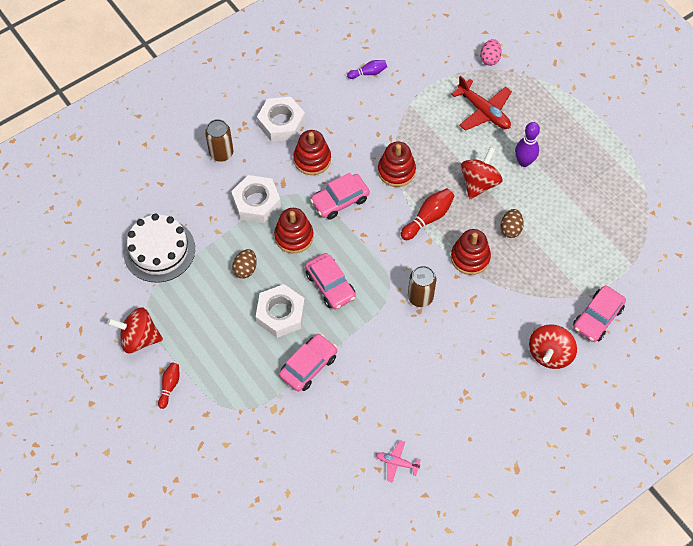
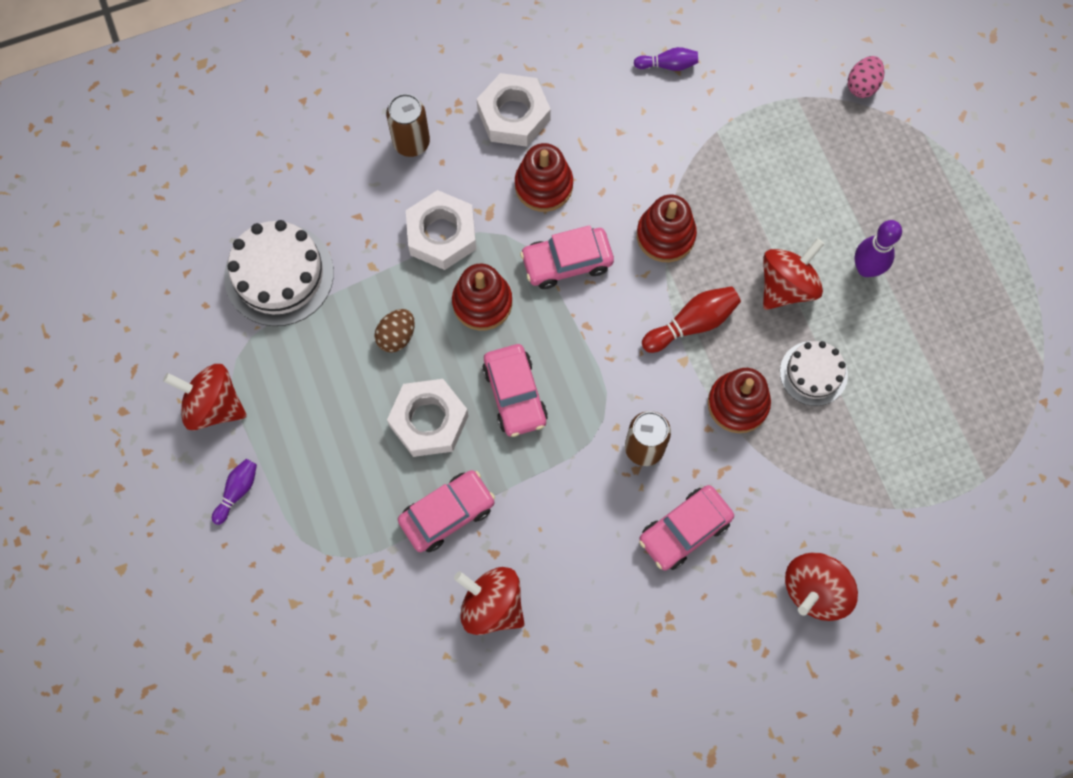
camera: 15 degrees right, 10 degrees up
(169, 386) = (237, 491): red bowling pin -> purple bowling pin
(353, 413) = (492, 605): none -> red spinning top
(396, 462) = (535, 700): pink plane -> none
(484, 111) = (827, 171): red plane -> none
(510, 229) = (813, 373): brown egg -> white cake
(597, 317) = (905, 551): pink car -> pink car (684, 530)

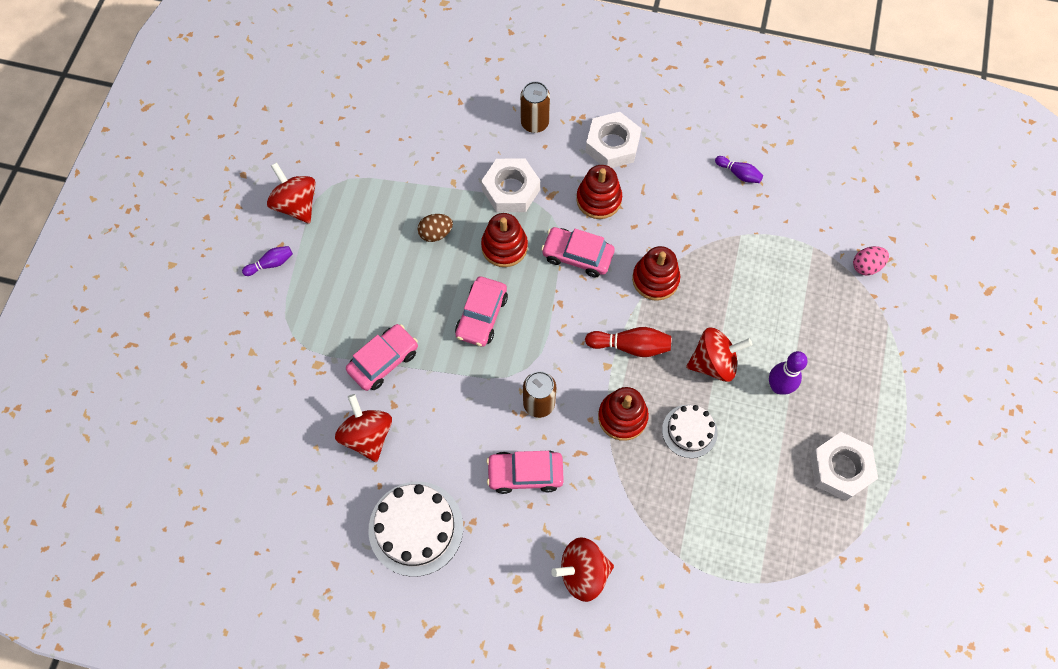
camera: 35 degrees right, 5 degrees down
(279, 274) = (394, 152): white cake -> white cake (416, 528)
(429, 421) = (416, 297): white nut -> white nut (840, 468)
(447, 514) = (383, 361): pink car -> pink car turned 45 degrees counterclockwise

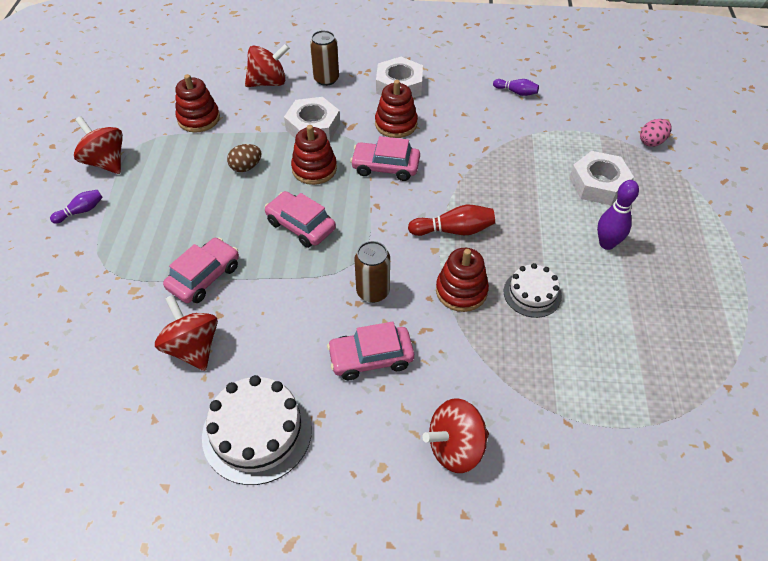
camera: 10 degrees left, 15 degrees down
(481, 316) = (301, 225): pink car -> pink car turned 120 degrees clockwise
(655, 279) = (463, 175): red stacking toy -> red stacking toy (198, 118)
(713, 363) = (538, 233): red spinning top -> red spinning top (268, 82)
(840, 468) = (692, 304): white nut -> white nut (598, 184)

